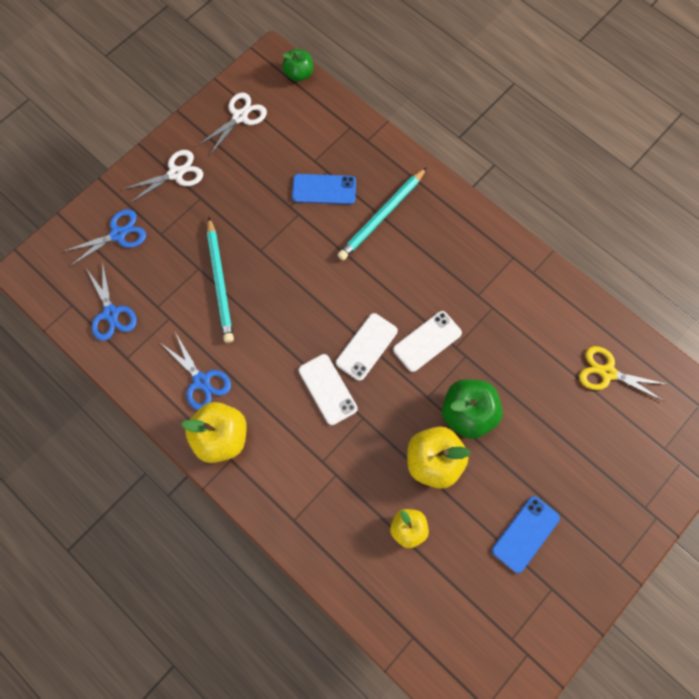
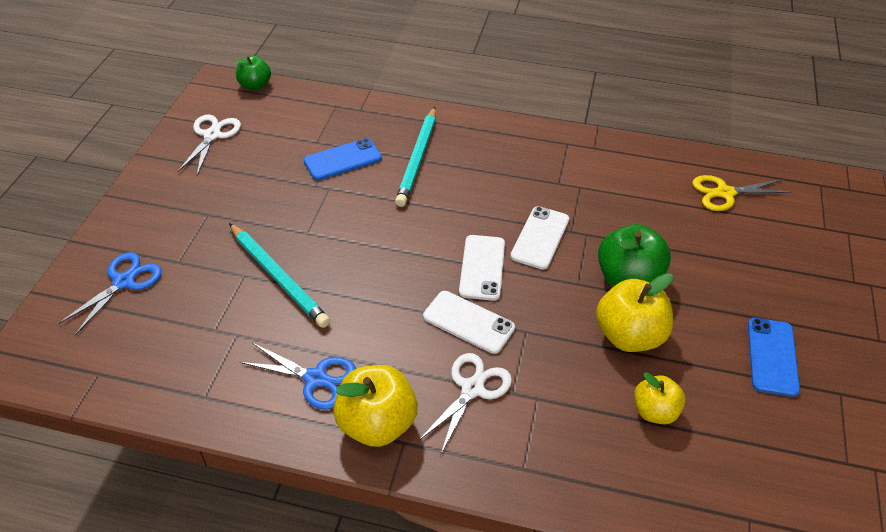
camera: 30 degrees left, 25 degrees down
(111, 313) = (157, 360): blue scissors -> none
(176, 173) = (165, 204): white scissors -> white scissors (472, 389)

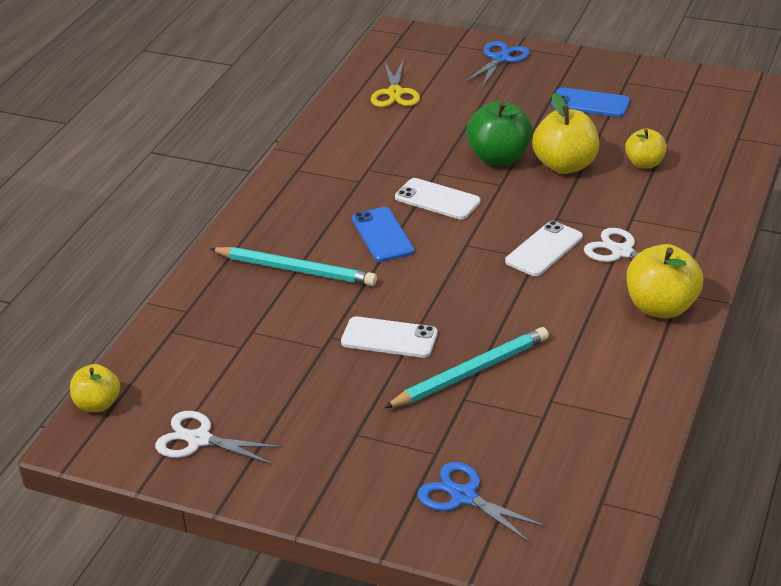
camera: 80 degrees left, 10 degrees down
(255, 85) = (97, 404): green apple -> yellow apple
(315, 378) = (609, 344): blue scissors -> blue scissors (500, 59)
(342, 160) = (282, 326): blue phone -> blue phone (382, 235)
(482, 267) = (473, 237): white phone -> white phone (389, 338)

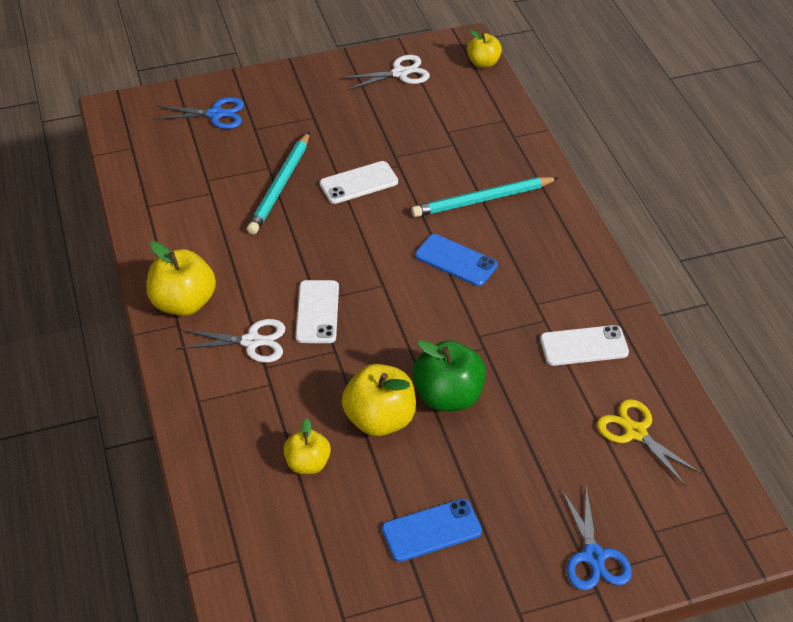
camera: 140 degrees right, 10 degrees up
(437, 199) = (451, 318): white phone -> white phone (584, 346)

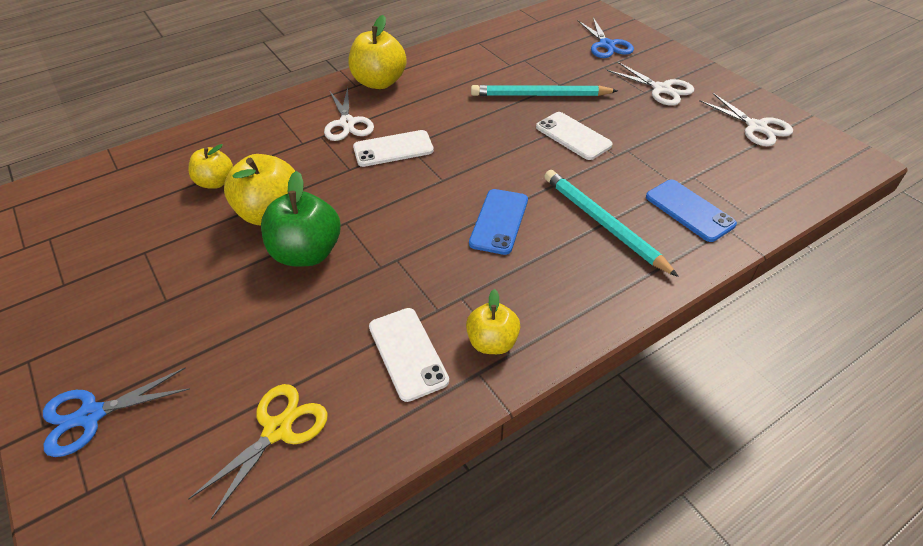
camera: 75 degrees right, 0 degrees up
(315, 105) = (661, 89): none -> white scissors
(431, 530) = (137, 275): blue phone -> blue phone (689, 210)
(483, 63) = (834, 180): yellow apple -> yellow apple (492, 342)

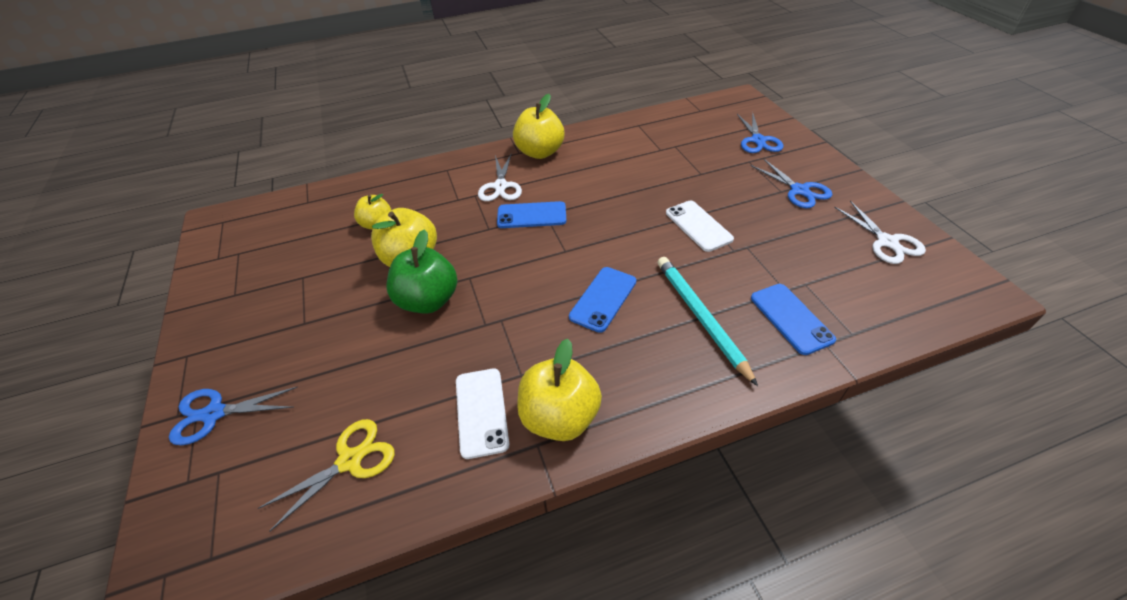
camera: 15 degrees right, 0 degrees up
(393, 149) = (531, 215): white phone -> blue phone
(492, 342) = (559, 417): yellow apple -> yellow apple, size x1.62
(540, 95) = (679, 182): turquoise pencil -> none
(661, 89) = (799, 190): white scissors -> blue scissors

